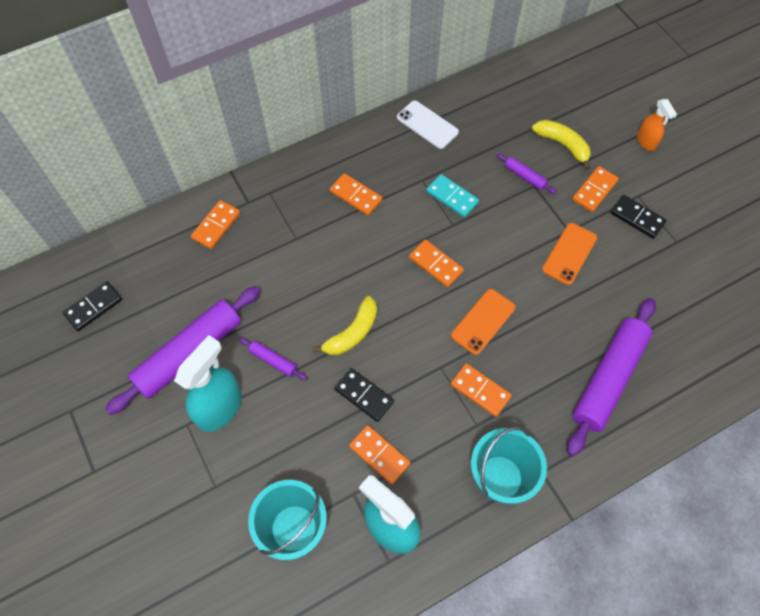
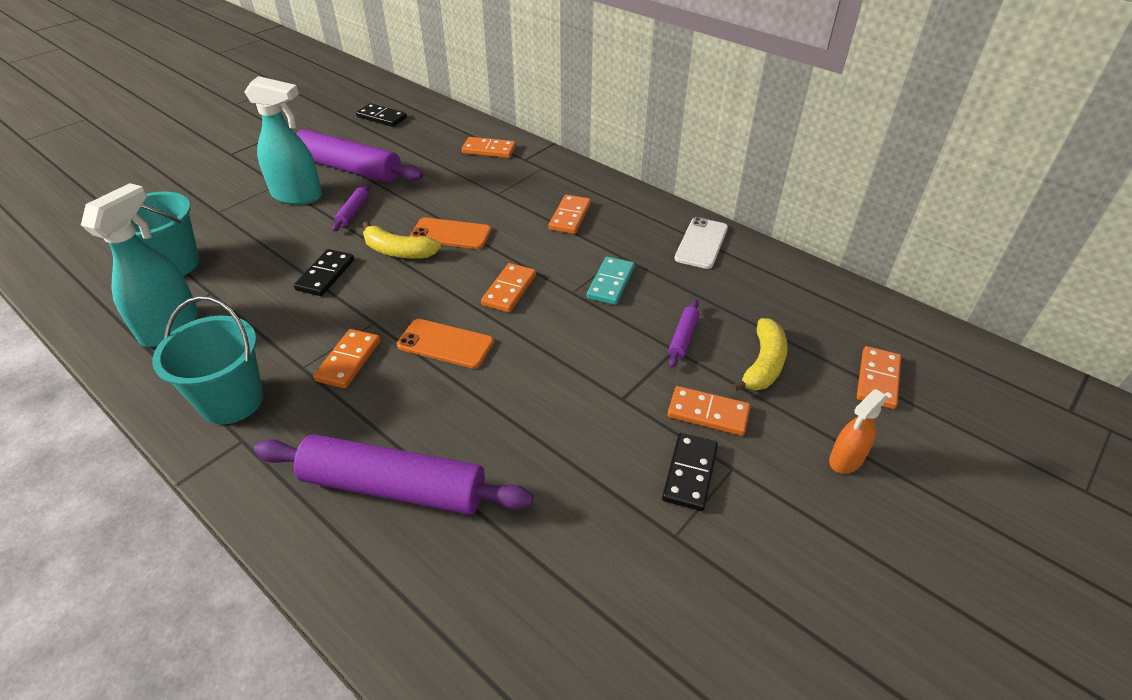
camera: 70 degrees right, 20 degrees down
(379, 455) = (256, 300): orange domino -> orange domino (878, 379)
(569, 253) = (584, 405): orange phone -> orange phone (451, 234)

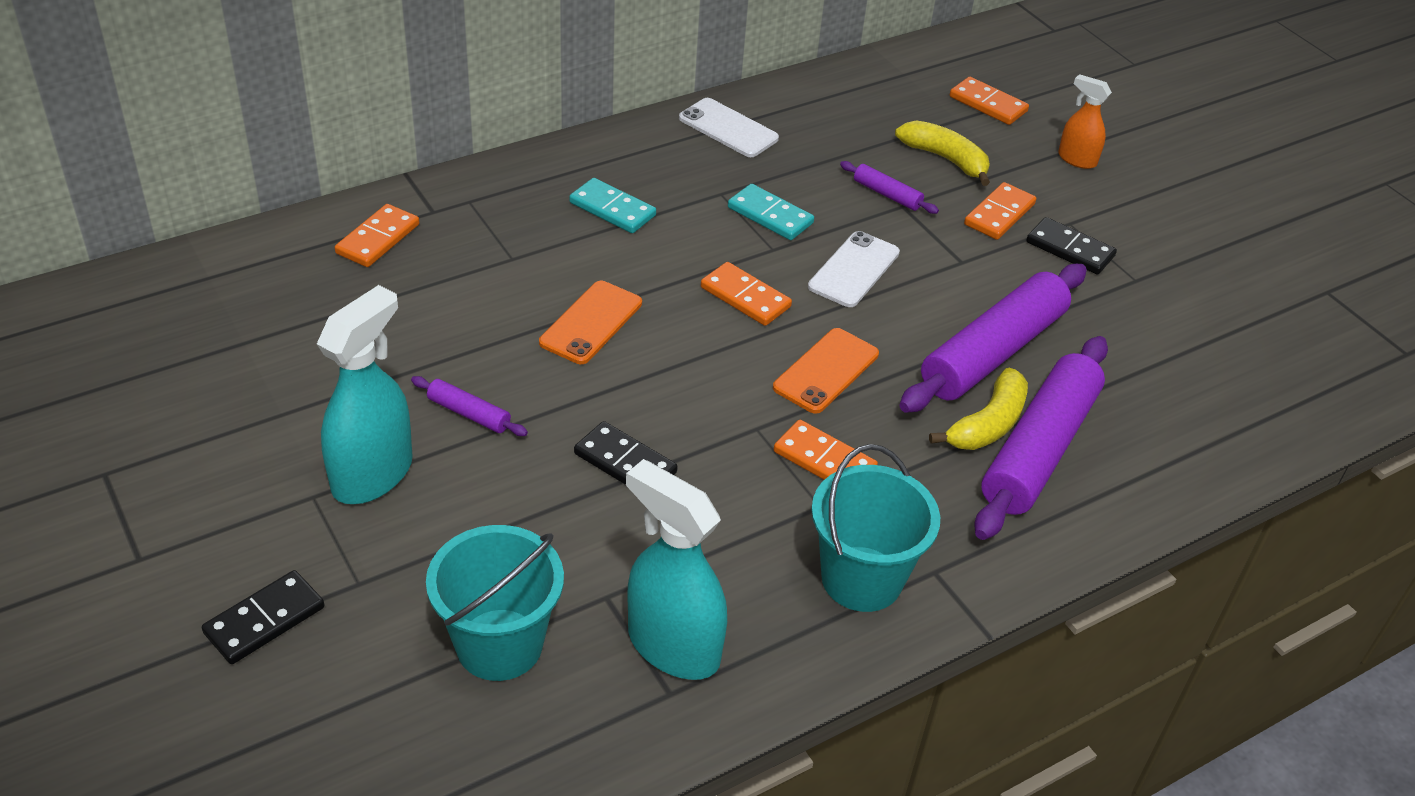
camera: 75 degrees left, 0 degrees up
(349, 168) = (322, 401): purple rolling pin -> purple rolling pin (993, 352)
(382, 117) = (159, 336): black domino -> black domino (264, 620)
(398, 251) = (605, 381): yellow banana -> yellow banana (988, 424)
(570, 216) = (612, 209): orange domino -> turquoise domino
(572, 337) = (854, 270): none -> white phone
(845, 460) = (1076, 159): orange spray bottle -> orange spray bottle turned 150 degrees clockwise

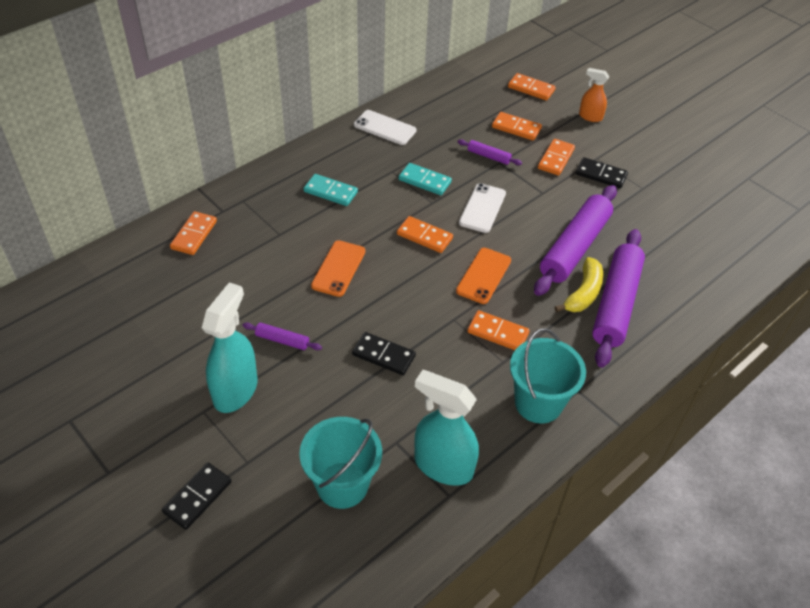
camera: 10 degrees left, 5 degrees up
(945, 159) = (516, 128): yellow banana -> orange domino

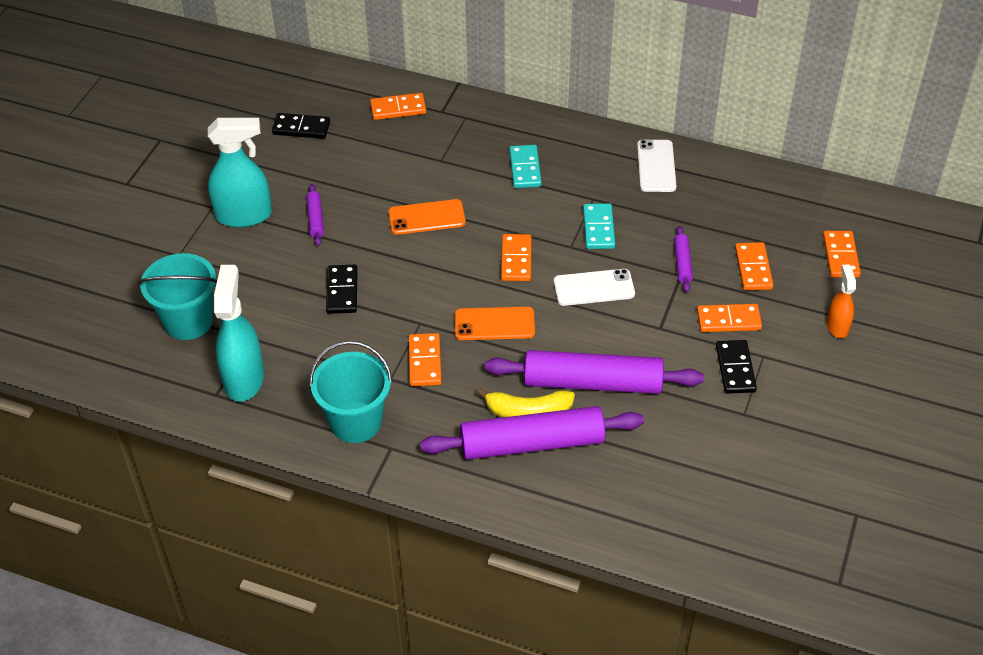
camera: 65 degrees right, 0 degrees up
(197, 497) = (131, 242): black domino -> black domino (301, 128)

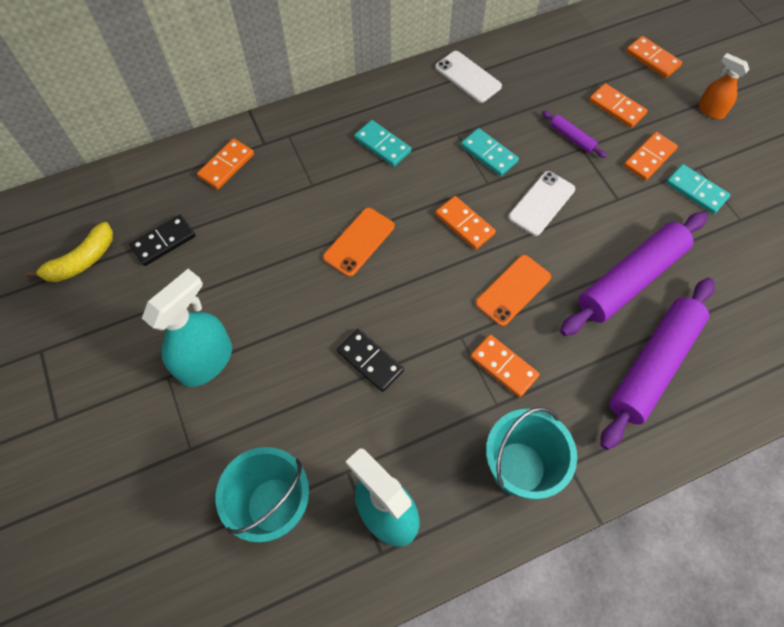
camera: 45 degrees left, 15 degrees up
(315, 219) = (272, 314): purple rolling pin -> none
(528, 411) = (620, 341): yellow banana -> yellow banana (82, 261)
(735, 369) = (696, 191): black domino -> turquoise domino

